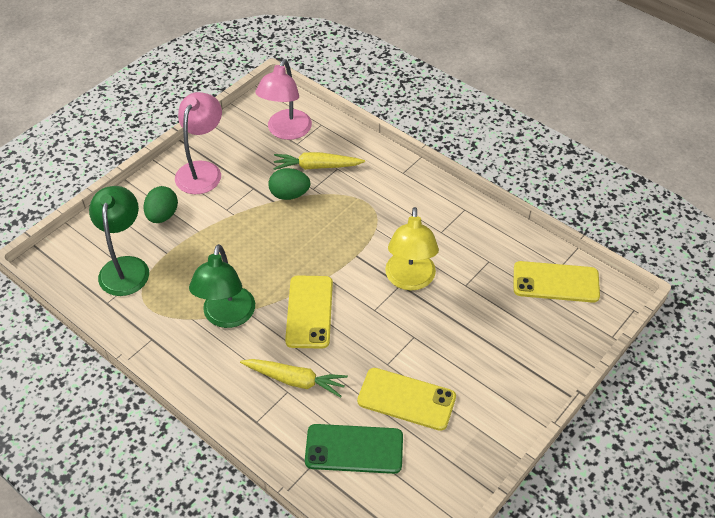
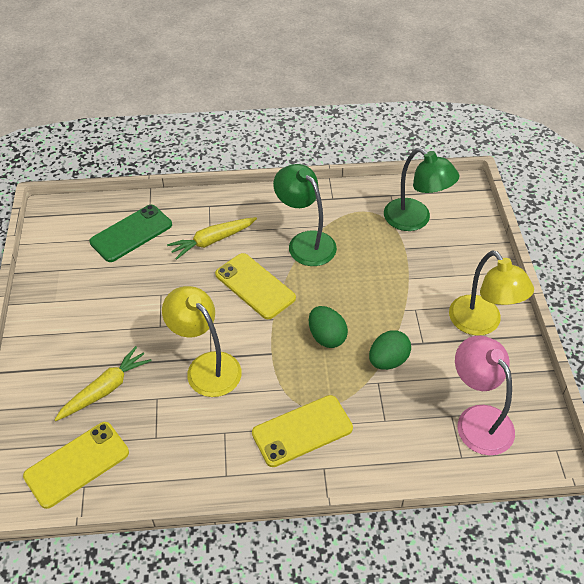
camera: 135 degrees right, 0 degrees up
(162, 215) = (449, 268): green egg -> green egg (326, 337)
(202, 170) = (481, 323): pink lamp -> yellow lamp
(317, 166) = (403, 406): yellow carrot -> yellow carrot (105, 389)
(406, 399) = (124, 283): yellow phone -> yellow phone (302, 431)

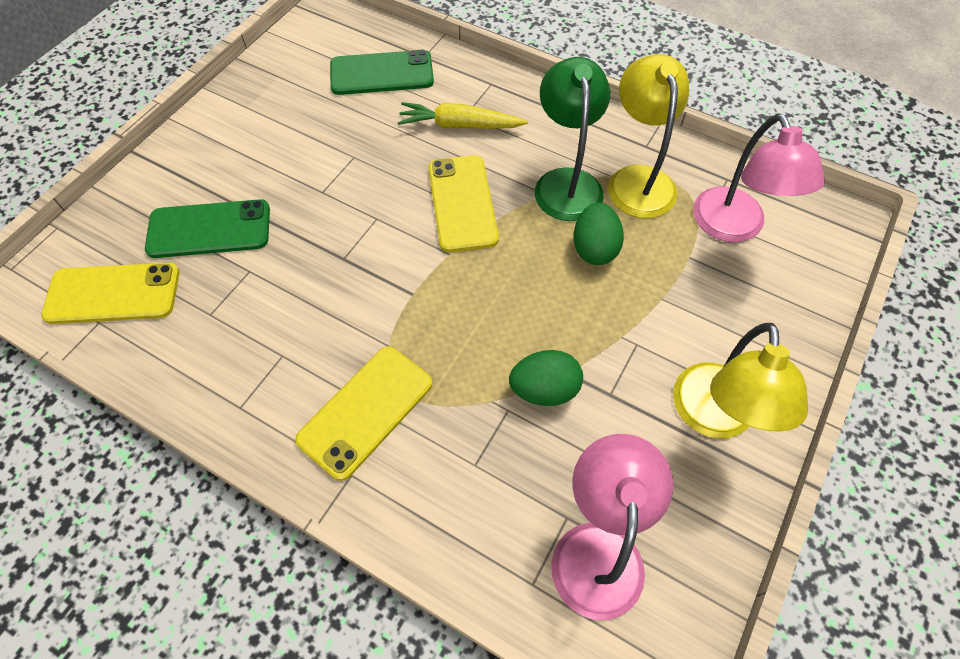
camera: 35 degrees right, 10 degrees up
(105, 389) = (209, 229): yellow carrot -> green phone
(206, 366) = (329, 266): yellow lamp -> yellow lamp (638, 180)
(302, 431) = (366, 411): yellow phone -> yellow phone turned 60 degrees counterclockwise
(326, 337) = (493, 313): green egg -> green egg (594, 248)
(415, 220) = (734, 227): green lamp -> pink lamp

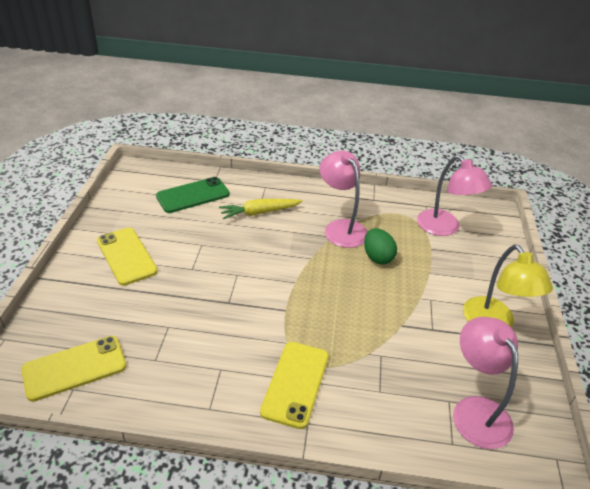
camera: 25 degrees left, 20 degrees down
(209, 229) = (125, 309): green phone -> none
(462, 203) = (286, 253): yellow phone -> yellow phone (126, 256)
(544, 389) = (395, 338): green egg -> none
(566, 182) = (341, 228): green lamp -> pink lamp
(638, 180) = (380, 217): yellow lamp -> none

